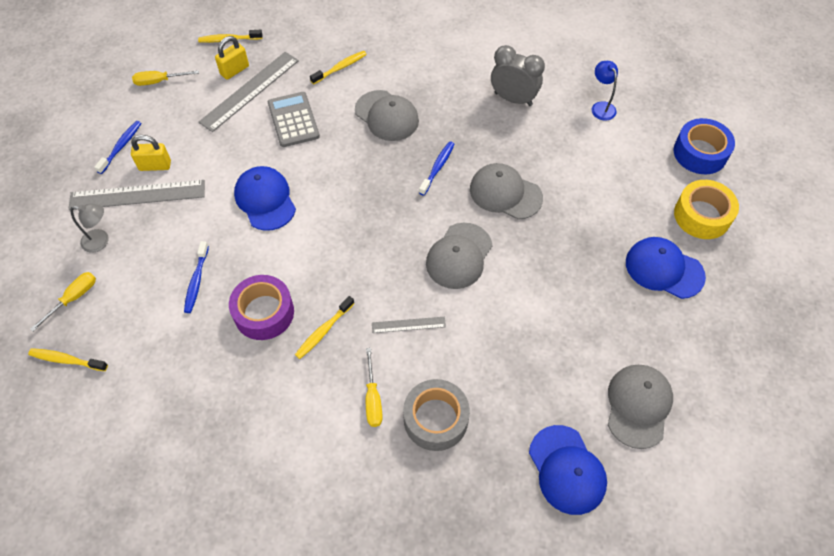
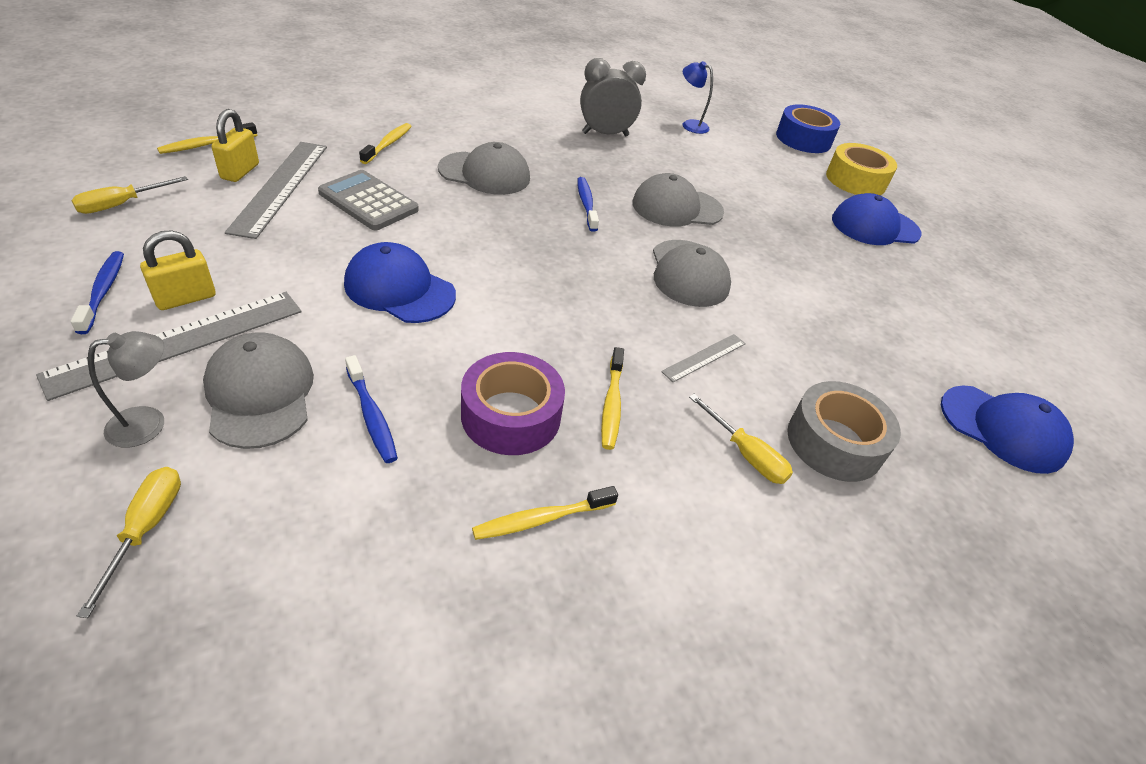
camera: 40 degrees left, 15 degrees down
(66, 360) = (199, 638): yellow toothbrush -> yellow toothbrush (541, 519)
(638, 406) = (986, 342): grey cap -> grey cap (260, 394)

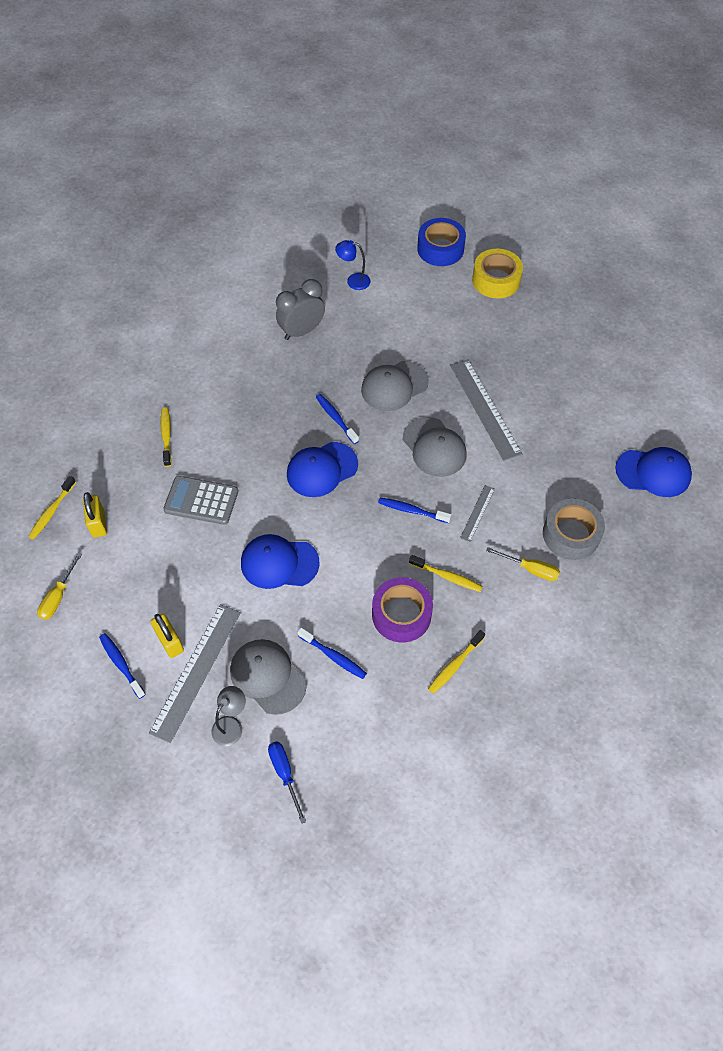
camera: 20 degrees left, 15 degrees up
(146, 529) = (284, 774): yellow screwdriver -> blue screwdriver
(186, 298) = (170, 641): yellow padlock -> yellow padlock turned 60 degrees counterclockwise
(280, 186) = (136, 521): grey ruler -> grey ruler (484, 408)
(484, 174) = (252, 427): grey cap -> none
(611, 404) = (447, 576): yellow toothbrush -> yellow toothbrush turned 45 degrees counterclockwise
(614, 316) = (412, 510): none -> blue toothbrush
(875, 226) = (527, 328): blue cap -> blue cap (322, 469)

